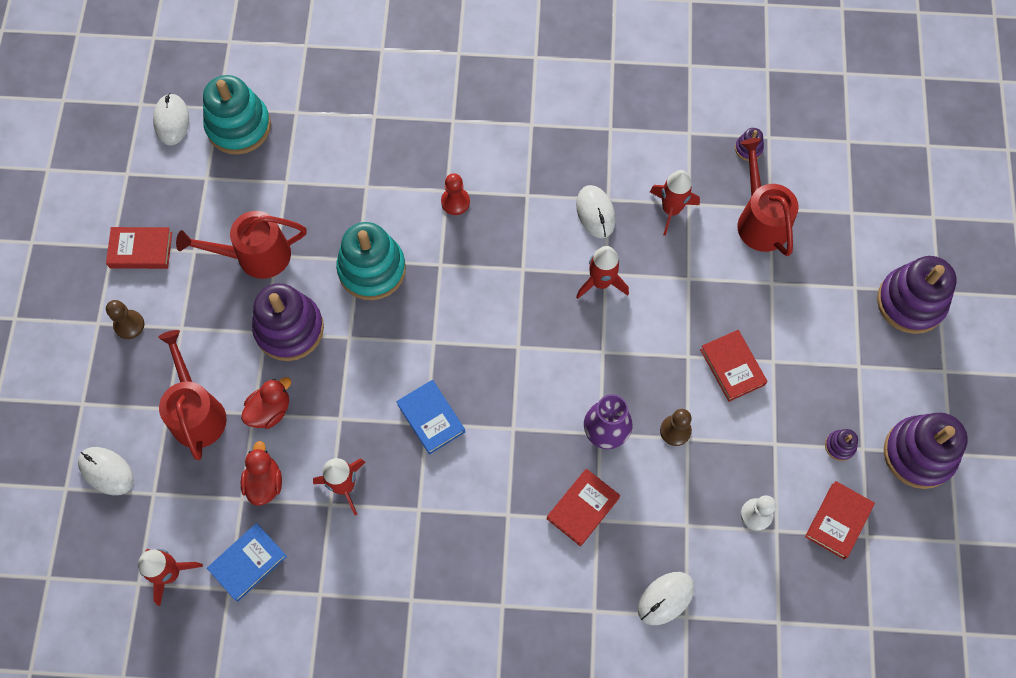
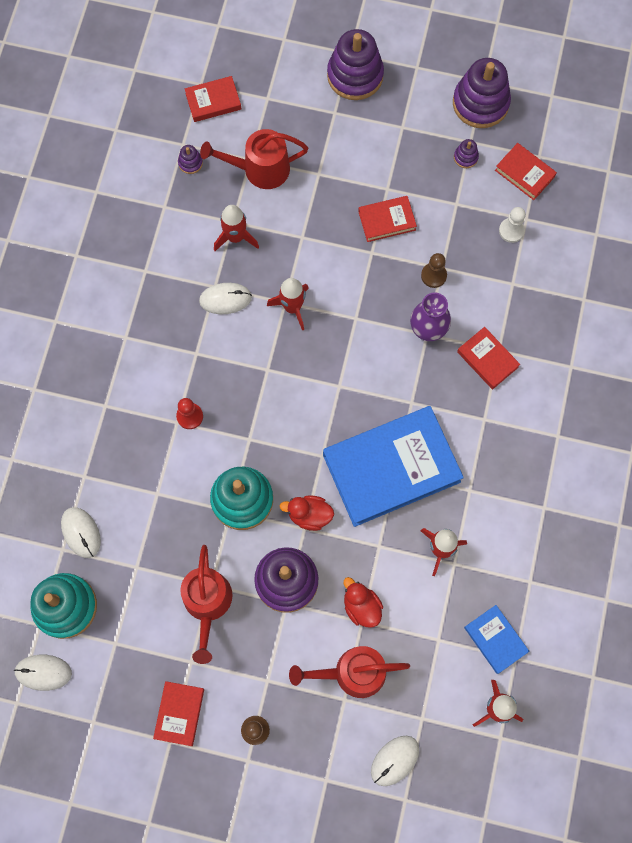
camera: 80 degrees left, 5 degrees up
(264, 482) = (426, 618): red duck -> red duck (309, 515)
(431, 418) = (391, 468): blue book -> blue book, size x2.17
(665, 598) = (568, 311): white mouse -> white mouse (81, 532)
(830, 157) = (213, 101): none -> red book

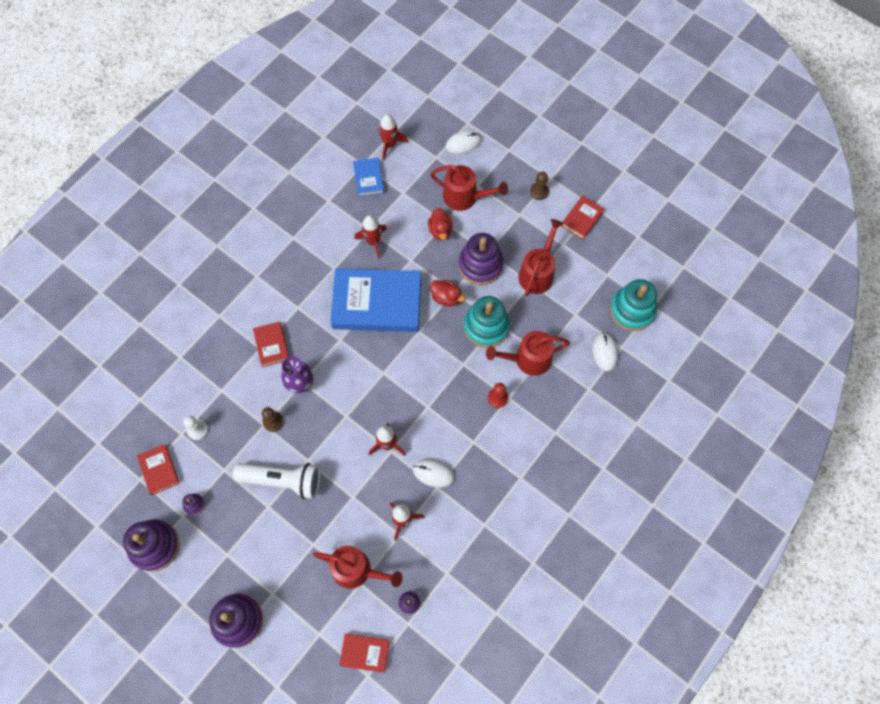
camera: 155 degrees left, 5 degrees down
(43, 672) = (660, 277): white mouse -> none
(172, 480) = (528, 359): none -> red watering can
(387, 221) = (283, 480): red book -> white flashlight

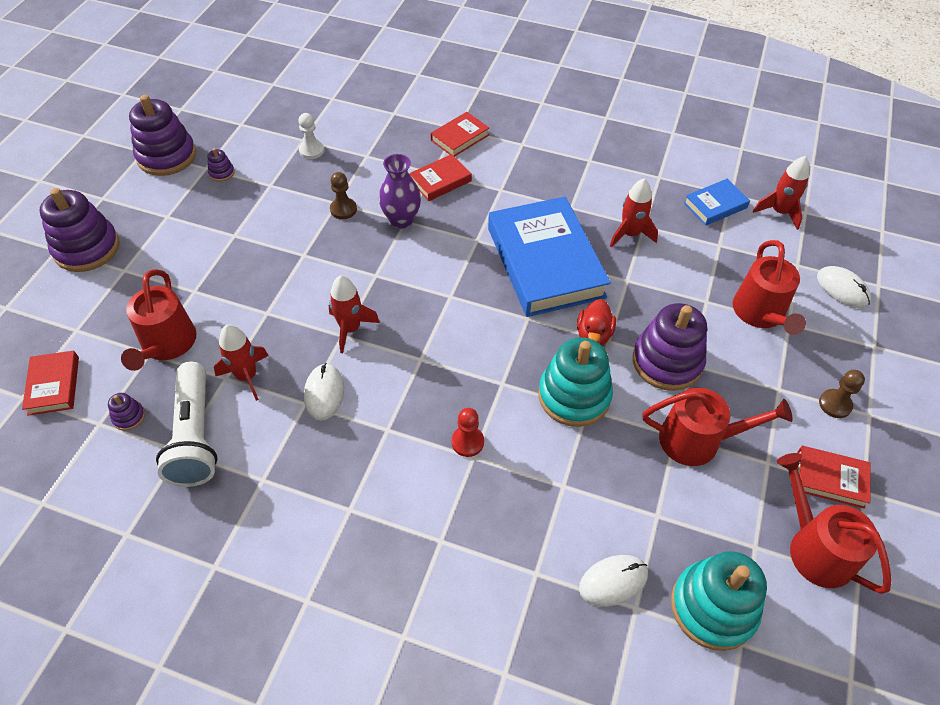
camera: 70 degrees right, 15 degrees down
(159, 470) = (255, 135): red book -> red book (460, 138)
(283, 480) = (271, 239): white flashlight -> white flashlight (195, 436)
(440, 230) = (691, 300): red duck -> none
(528, 359) = (547, 466): red watering can -> red watering can (815, 548)

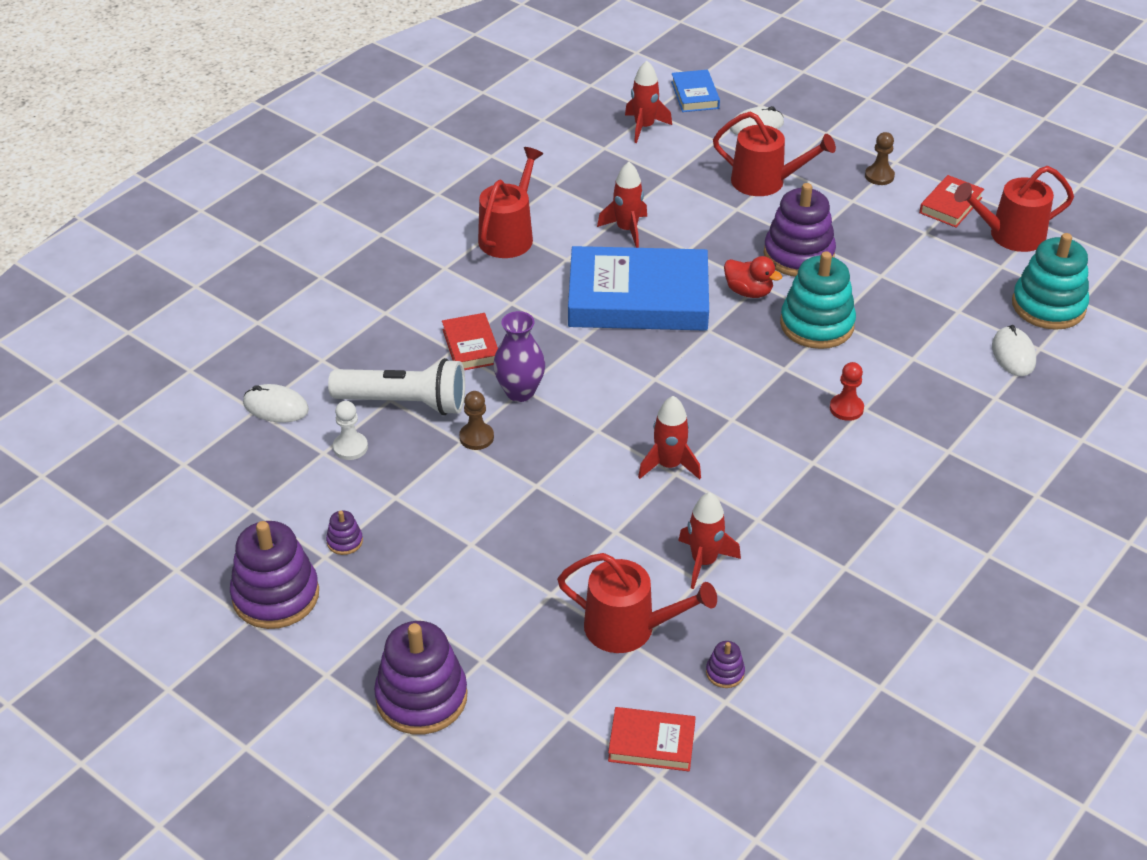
camera: 70 degrees left, 10 degrees down
(195, 436) = (771, 616): white flashlight -> white flashlight (405, 402)
(324, 393) = (750, 501): white mouse -> white mouse (276, 407)
(460, 138) = (404, 314): red book -> none
(697, 440) = (890, 264): red watering can -> red watering can (509, 236)
(715, 205) = (614, 163): blue book -> blue book (695, 95)

